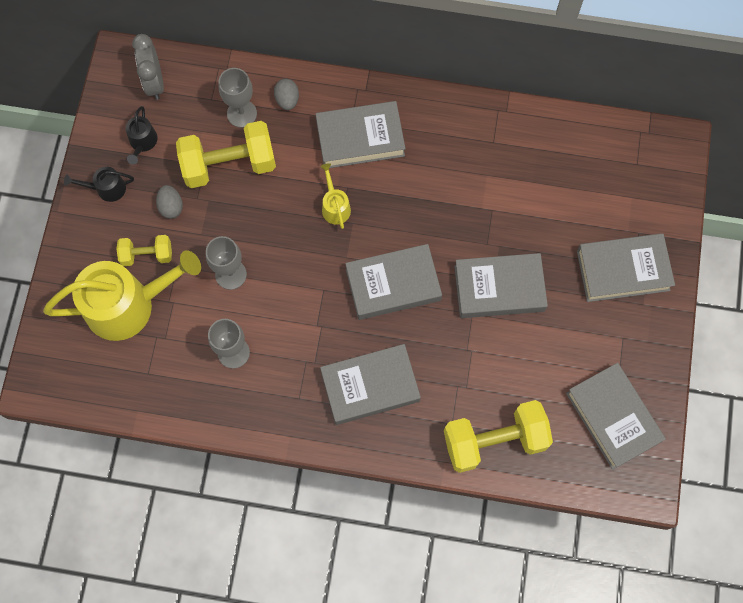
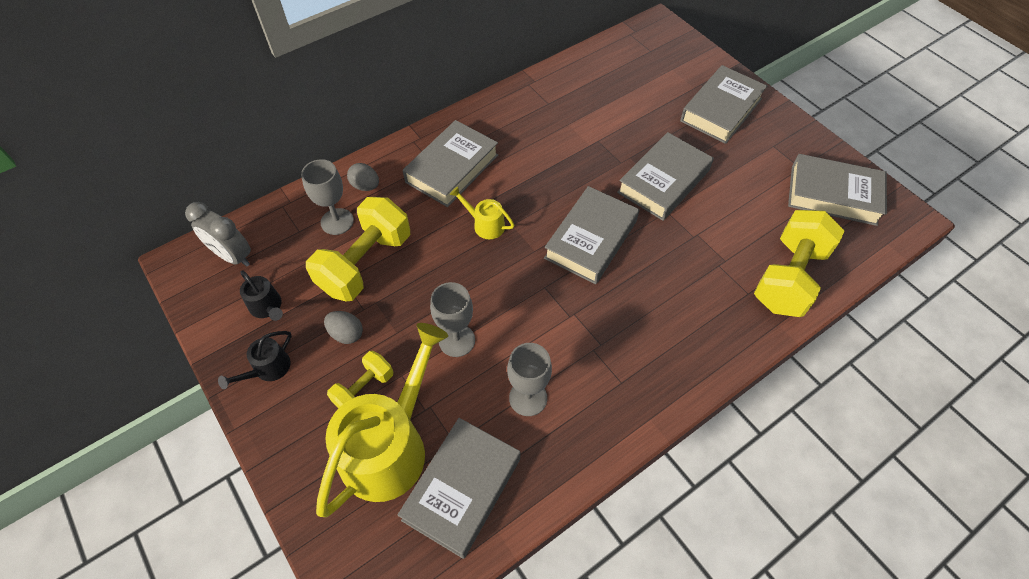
camera: 45 degrees left, 15 degrees down
(370, 386) = (662, 322): grey book -> grey book (462, 489)

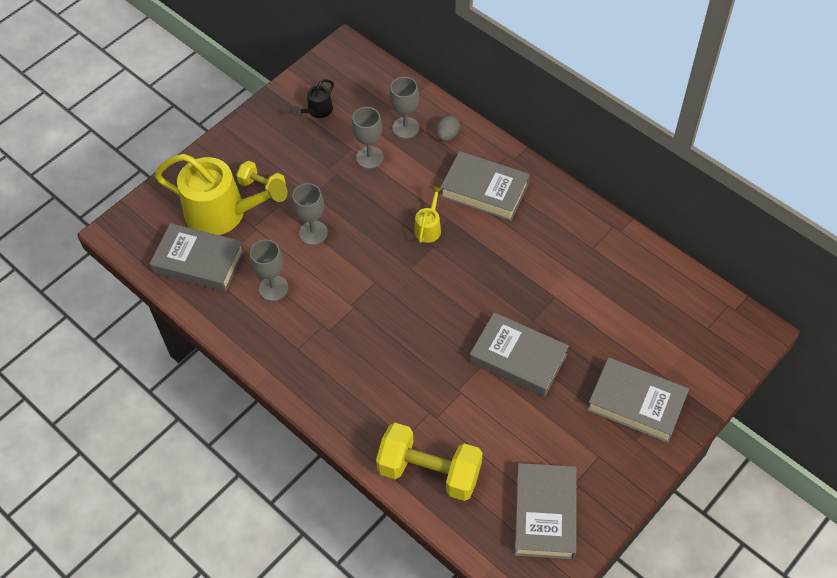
camera: 80 degrees right, 0 degrees up
(233, 256) = (357, 75): grey clock -> none
(268, 369) = (268, 128): black watering can -> none
(346, 334) = (305, 164): grey egg -> none
(365, 263) = (370, 157): yellow dumbbell -> grey goblet
(591, 239) = (433, 308): grey book -> none

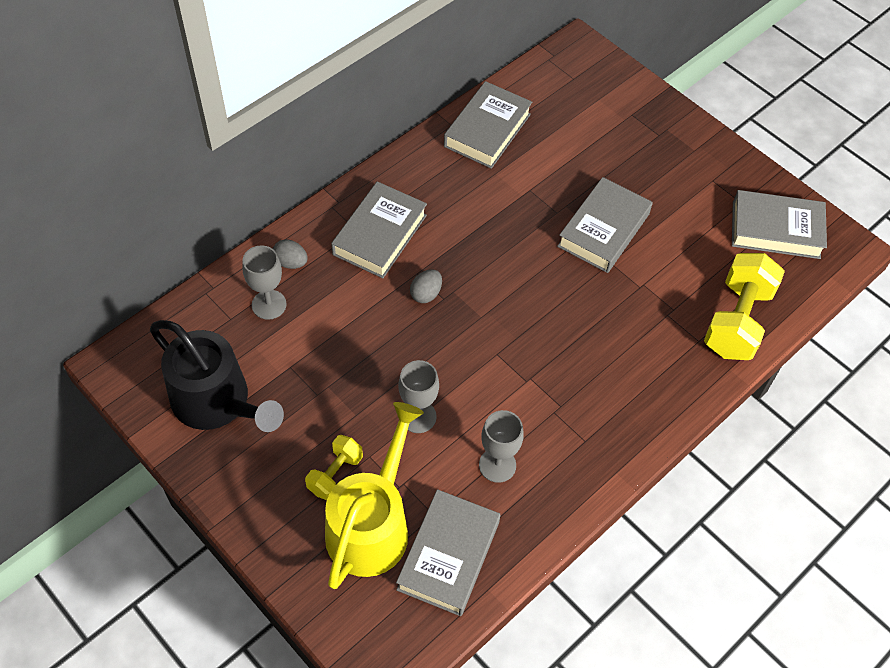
camera: 90 degrees left, 0 degrees up
(317, 110) = (217, 402): black watering can -> black watering can, size x2.28
(370, 157) = (309, 347): grey goblet -> none
(429, 228) = (426, 294): yellow watering can -> grey egg
(636, 403) = (655, 143): grey book -> grey book (487, 130)

